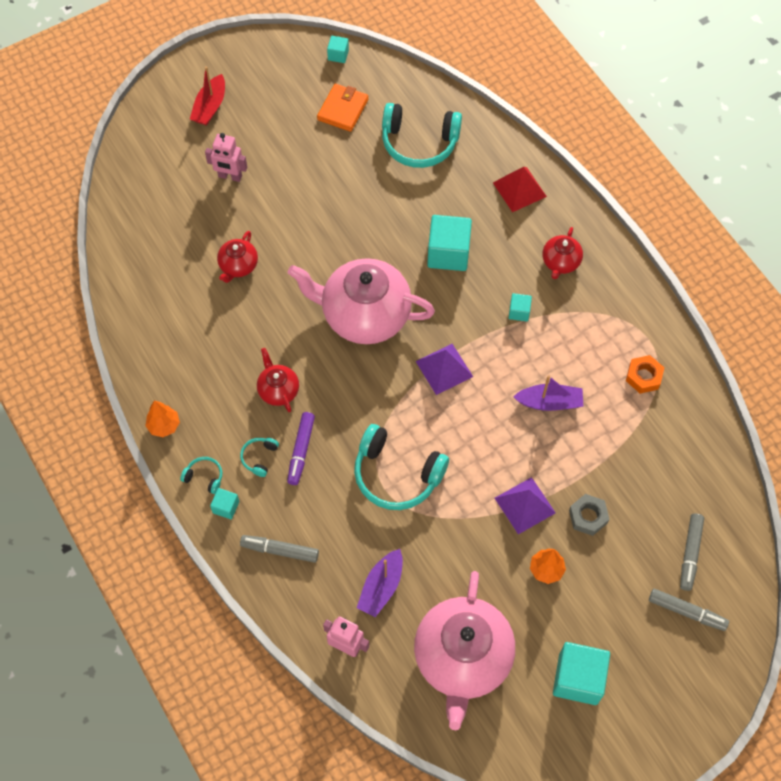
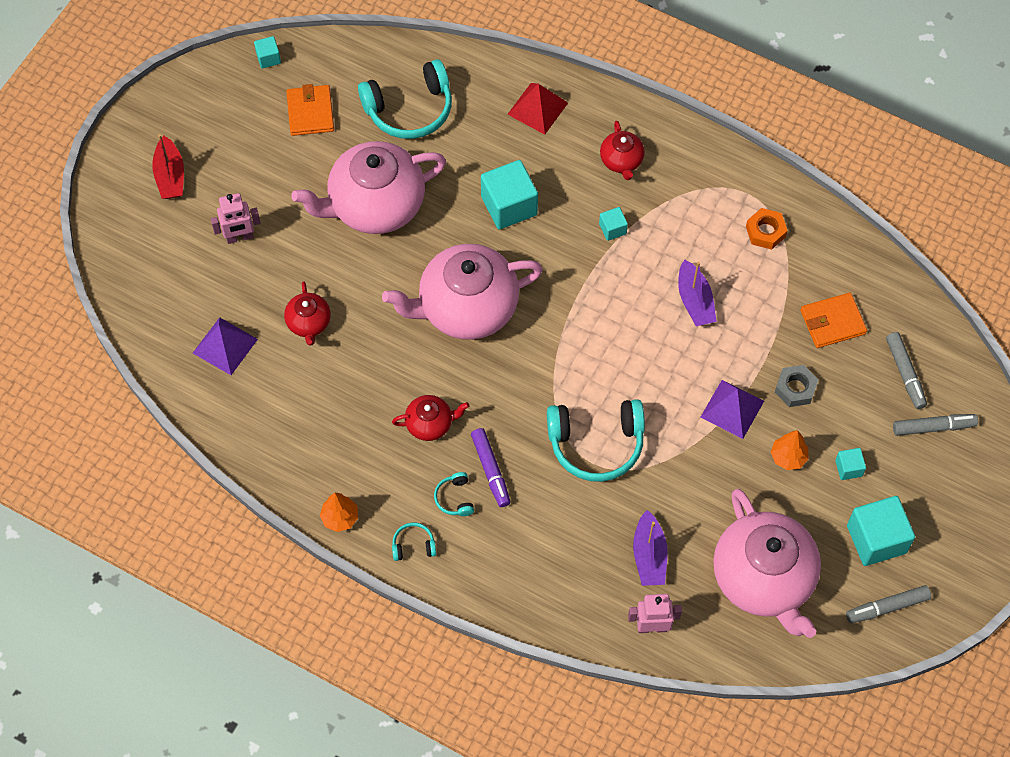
camera: 30 degrees left, 0 degrees up
(226, 507) = (453, 562): turquoise cube -> turquoise cube (848, 468)
(278, 390) = (430, 424): red teapot -> red teapot turned 135 degrees clockwise
(280, 550) = (532, 574): grey marker -> grey marker (887, 607)
(346, 202) = (375, 205): none -> pink teapot
(444, 369) = (576, 320): purple pyramid -> purple pyramid (225, 346)
(549, 402) = (695, 301): purple boat -> purple boat turned 105 degrees clockwise
(654, 479) = (832, 322): none -> orange wallet

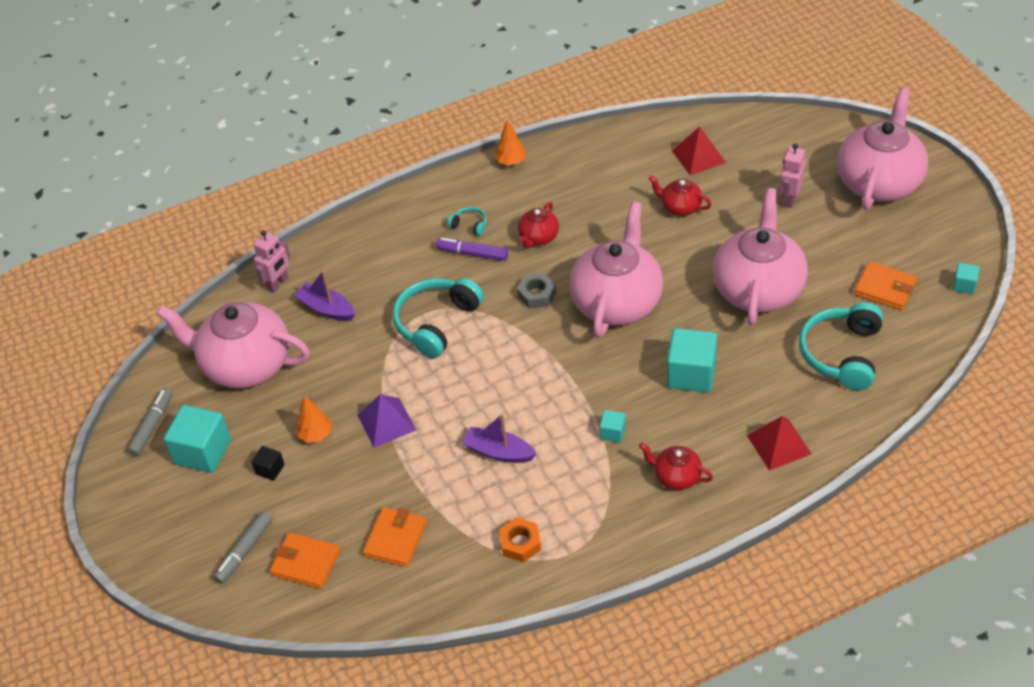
camera: 130 degrees right, 15 degrees down
(170, 176) = (879, 182): red boat -> pink teapot
(225, 346) = (698, 156): purple pyramid -> red pyramid
(413, 545) = (456, 189): turquoise headphones -> none
(795, 388) = (364, 475): grey nut -> grey nut (536, 294)
(848, 468) = (270, 469): turquoise cube -> black cube
(905, 373) = (305, 562): grey marker -> orange wallet

